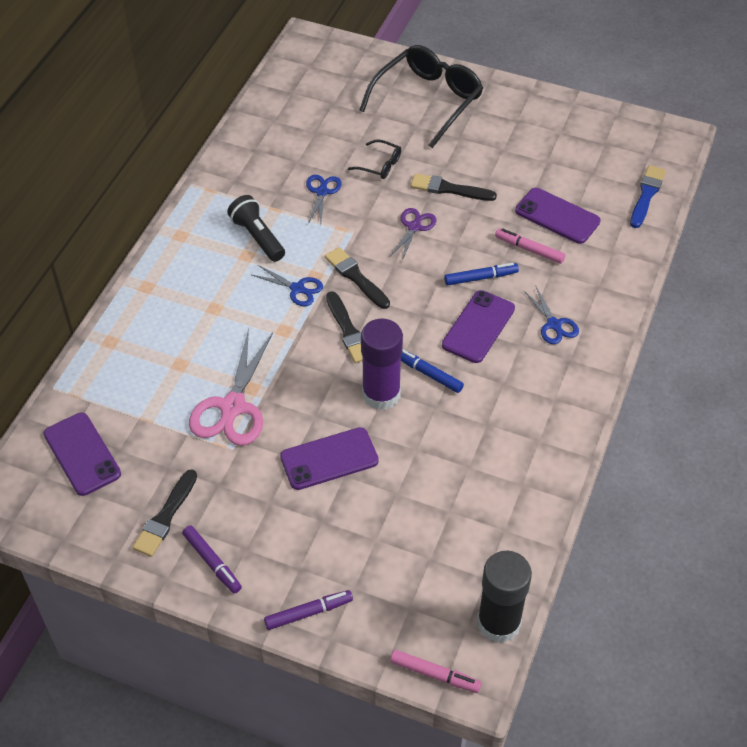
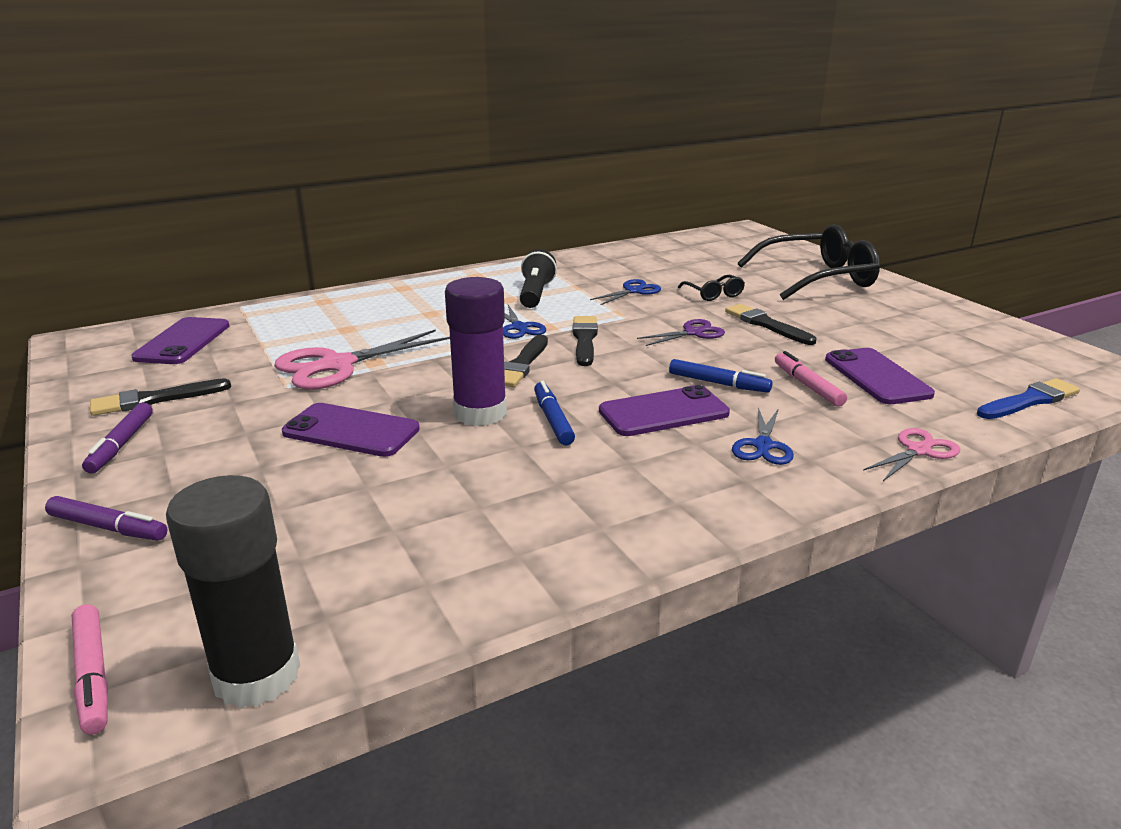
camera: 40 degrees right, 25 degrees down
(627, 280) = (918, 451): none -> pink scissors

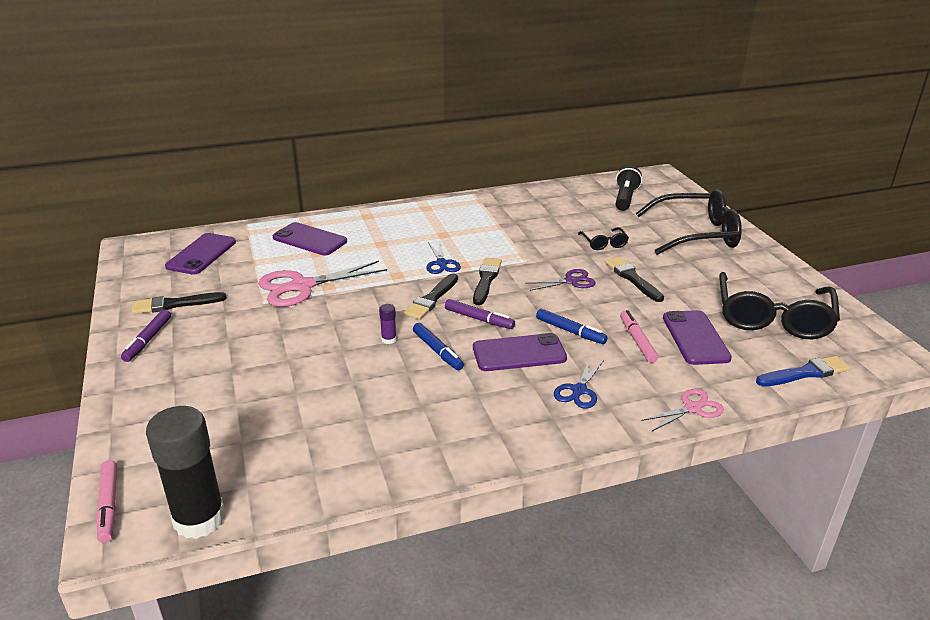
camera: 10 degrees right, 5 degrees up
(108, 528) = (131, 404): purple marker -> purple marker (479, 319)
(351, 431) = (297, 345): purple phone -> purple phone (309, 240)
(480, 413) = (389, 339): purple glue stick -> purple glue stick, size x0.40
(535, 294) = (465, 231): black flashlight -> black flashlight (625, 198)
(553, 420) = (437, 351): blue marker -> blue marker turned 150 degrees clockwise
(633, 291) = (541, 234): blue scissors -> none
(955, 349) = (772, 318): none -> black glasses

